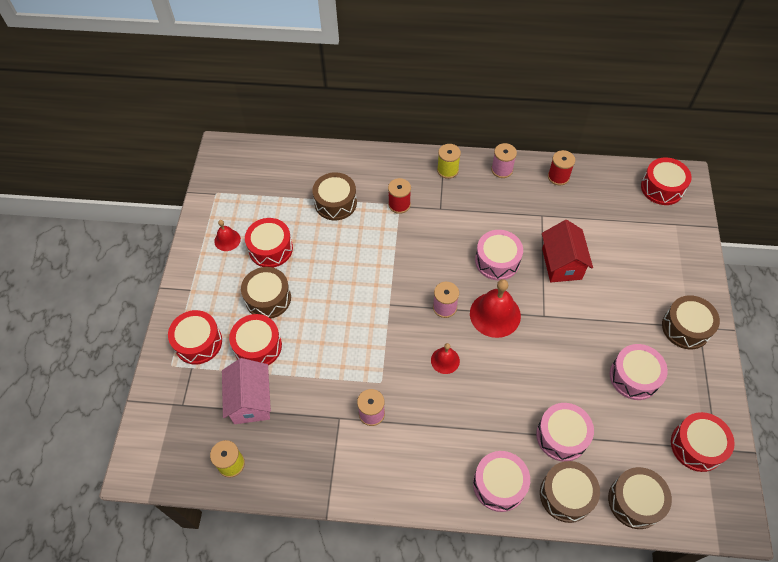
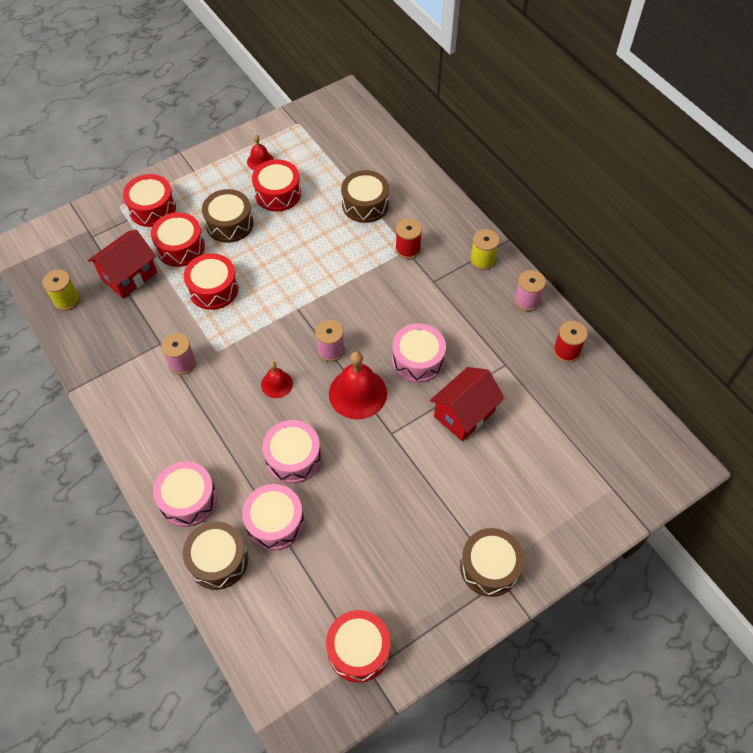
camera: 50 degrees right, 0 degrees up
(251, 401) = (129, 275): pink house -> red house
(634, 377) = (390, 549): pink drum -> pink drum (293, 458)
(635, 501) = (255, 624): brown drum -> none
(662, 188) = (648, 450): red drum -> red drum (213, 289)

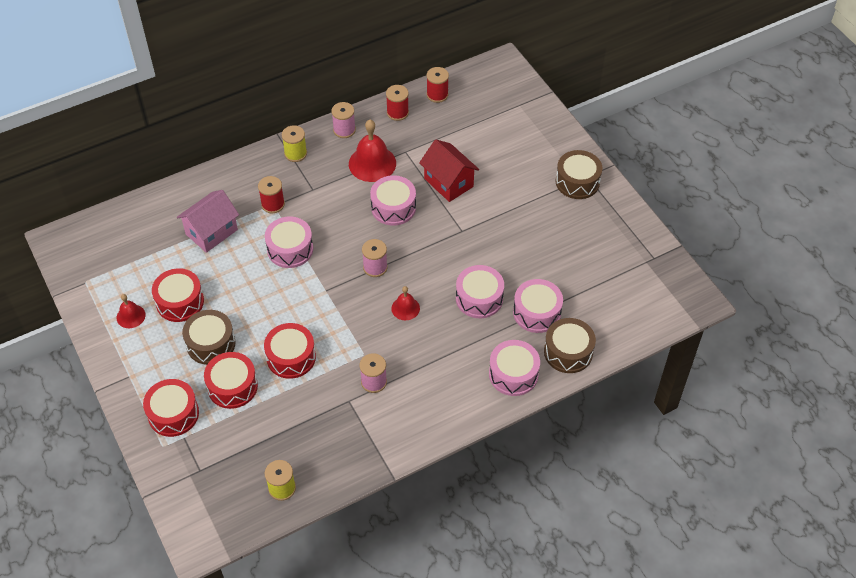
camera: 85 degrees left, 5 degrees down
(129, 275) = (260, 432): red house -> none
(349, 271) = (290, 249): none -> pink drum
(357, 393) = (421, 251): red bell -> red bell (372, 163)
(358, 650) = (639, 263): red drum -> none
(365, 204) = (211, 232): brown drum -> pink house
(607, 391) = (437, 95): none -> red spool

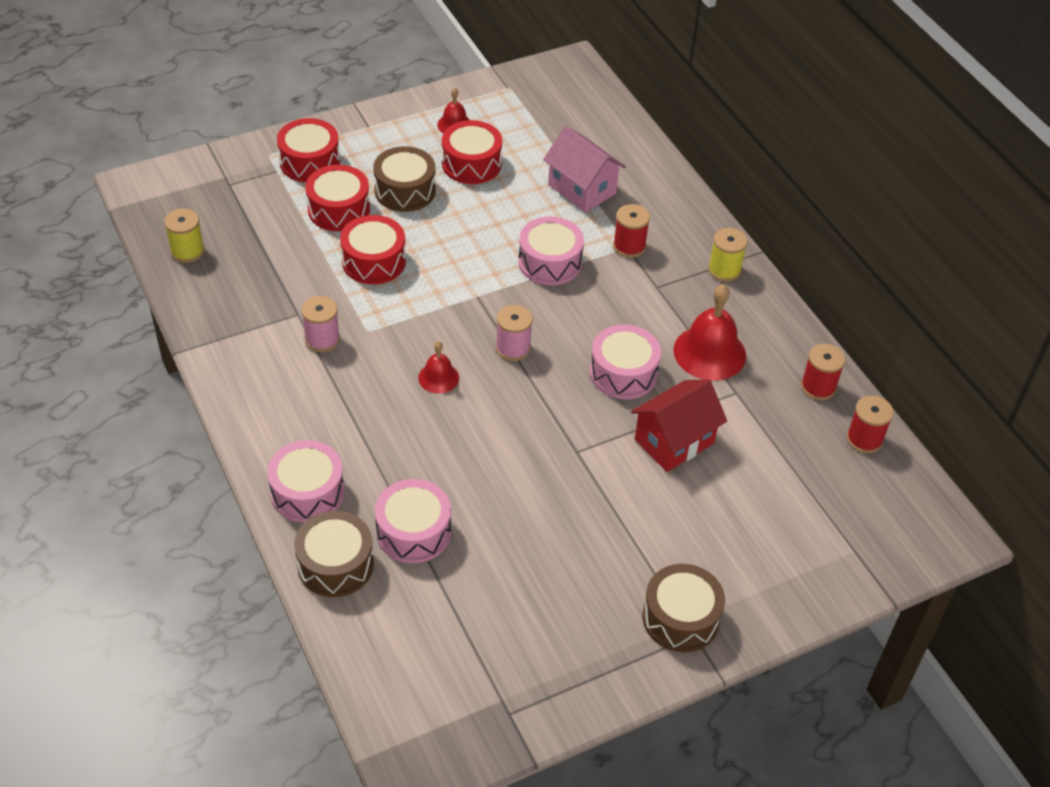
camera: 90 degrees right, 5 degrees down
(344, 130) = (775, 323): pink spool -> none
(479, 298) = (447, 463): pink drum -> none

